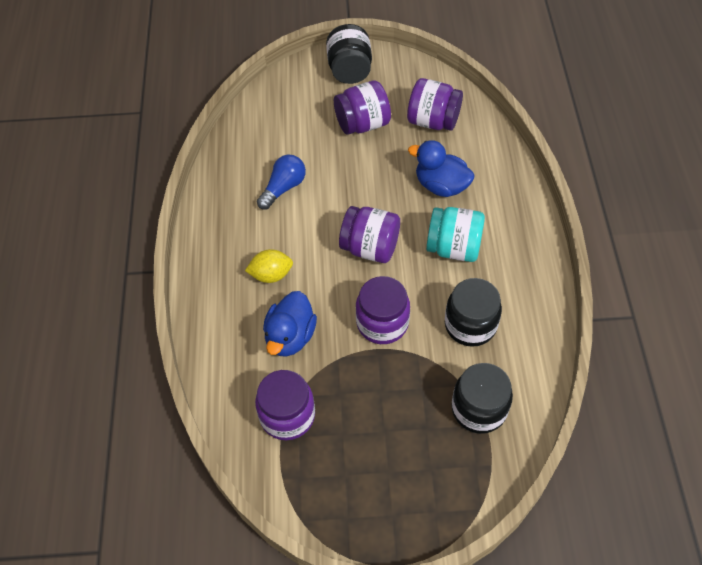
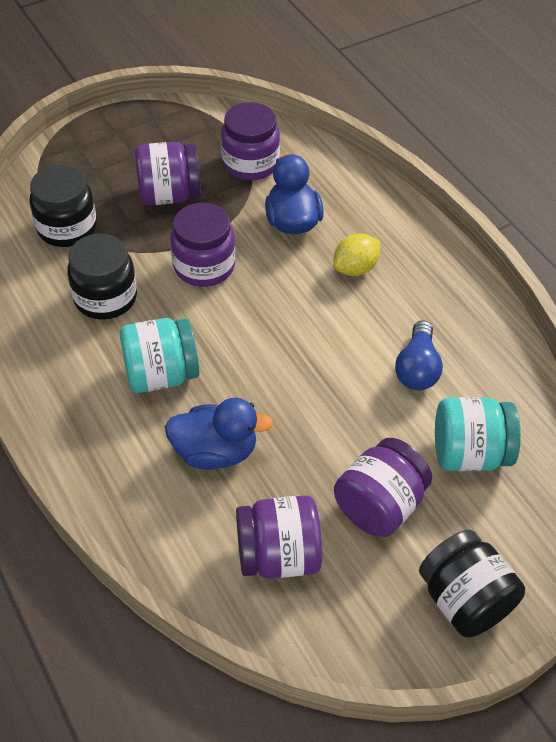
camera: 150 degrees right, 5 degrees down
(292, 130) = (469, 453): none -> turquoise jar
(370, 248) = (263, 337): purple jar -> purple jar (169, 195)

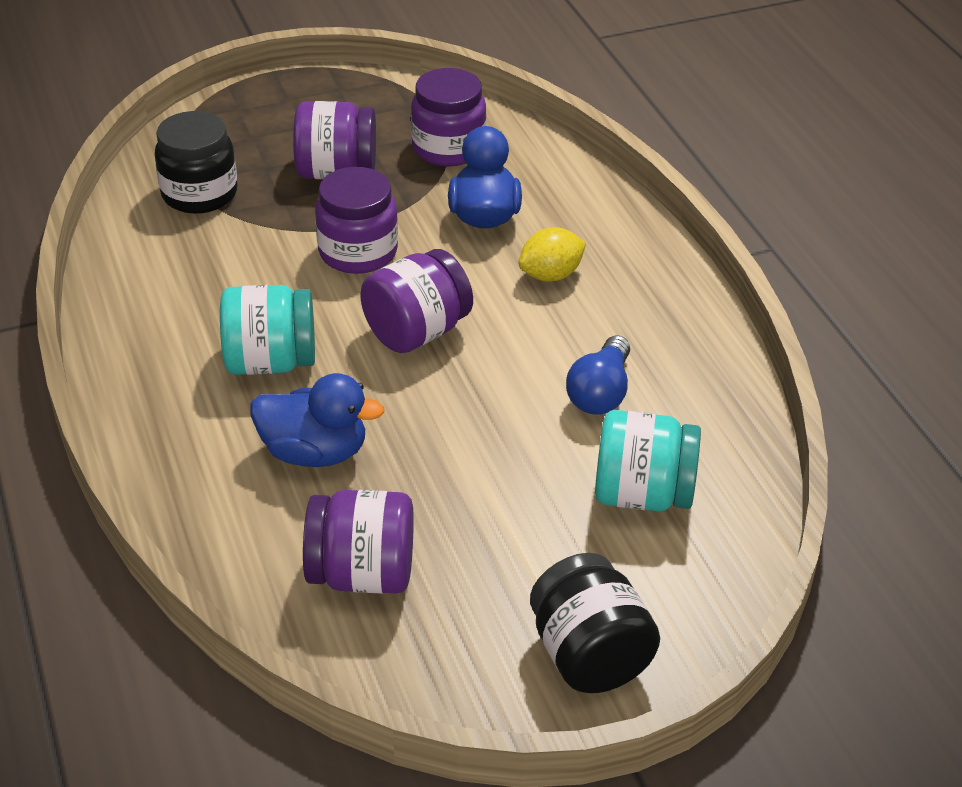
camera: 10 degrees right, 10 degrees down
(105, 298) = (225, 272): black jar -> none
(379, 505) = (507, 536): purple jar -> purple jar (416, 332)

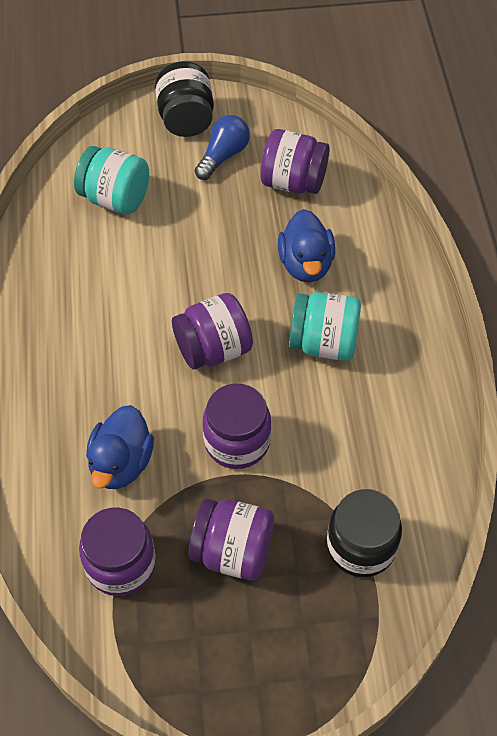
camera: 165 degrees left, 15 degrees up
(314, 452) = (306, 264): blue duck -> blue duck turned 120 degrees counterclockwise
(551, 275) = (94, 385): yellow lemon -> none
(600, 393) = (107, 273): blue light bulb -> blue light bulb (223, 156)

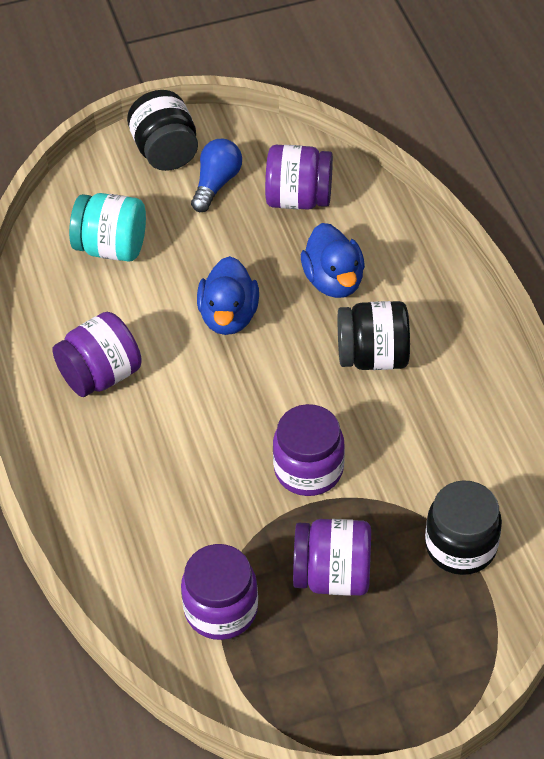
camera: 10 degrees left, 5 degrees down
(121, 463) = (194, 512): blue duck -> blue duck (228, 316)
(213, 349) = (259, 383): purple jar -> purple jar (101, 375)
(323, 343) = (373, 356): turquoise jar -> black jar

